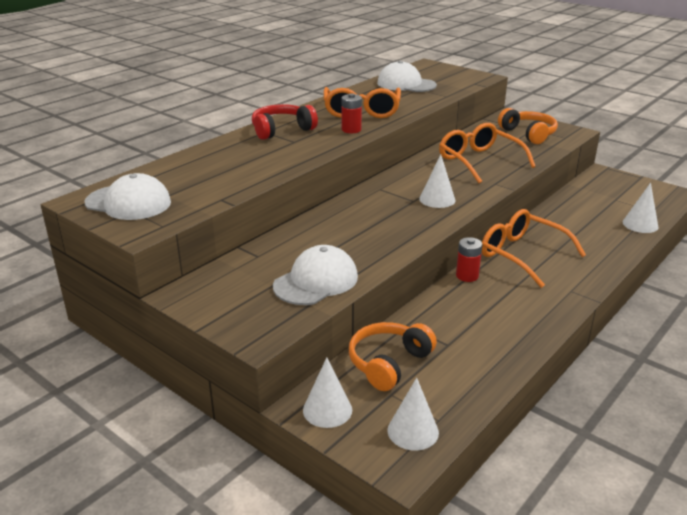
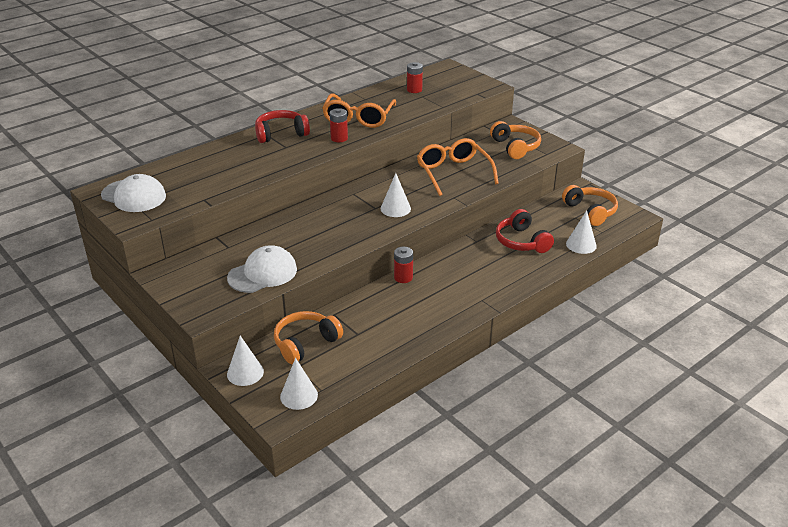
camera: 10 degrees right, 5 degrees up
(406, 84) = (414, 90): white cap -> red battery
(523, 255) = (460, 263): orange glasses -> none
(575, 227) = (521, 241): none -> red headphones
(627, 192) = (590, 211): none -> orange headphones

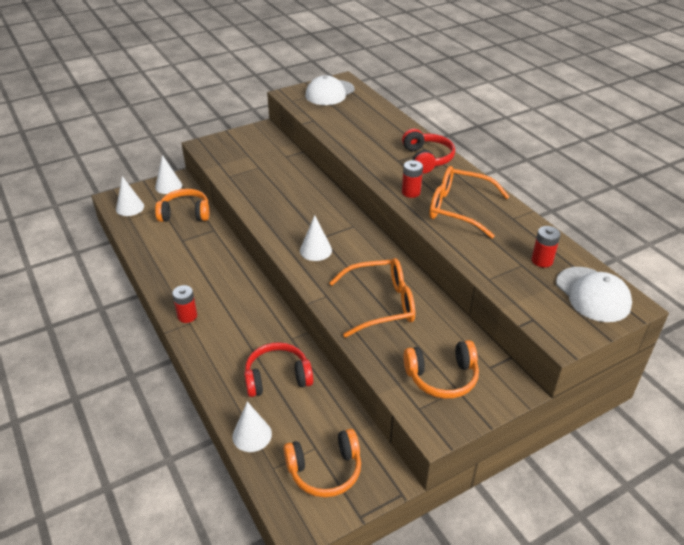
camera: 100 degrees right, 5 degrees up
(262, 273) = (240, 171): white cap -> white cap (592, 294)
(305, 343) = (185, 213): orange headphones -> orange headphones turned 60 degrees counterclockwise
(403, 277) = (247, 275): red battery -> red battery (187, 316)

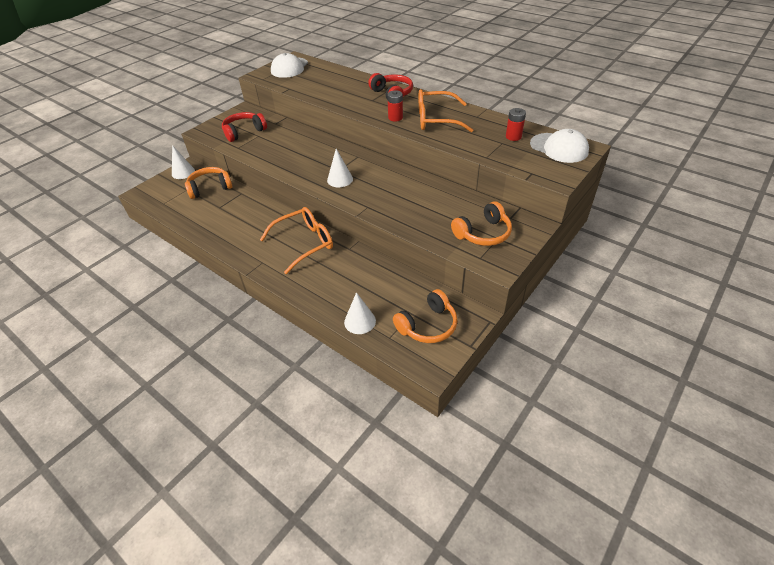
camera: 20 degrees left, 5 degrees up
(130, 207) = (159, 196): white cone -> none
(187, 316) = (257, 258): red battery -> none
(277, 377) = (355, 277): red headphones -> red headphones (244, 132)
(380, 304) = (410, 201): orange glasses -> orange glasses (304, 243)

